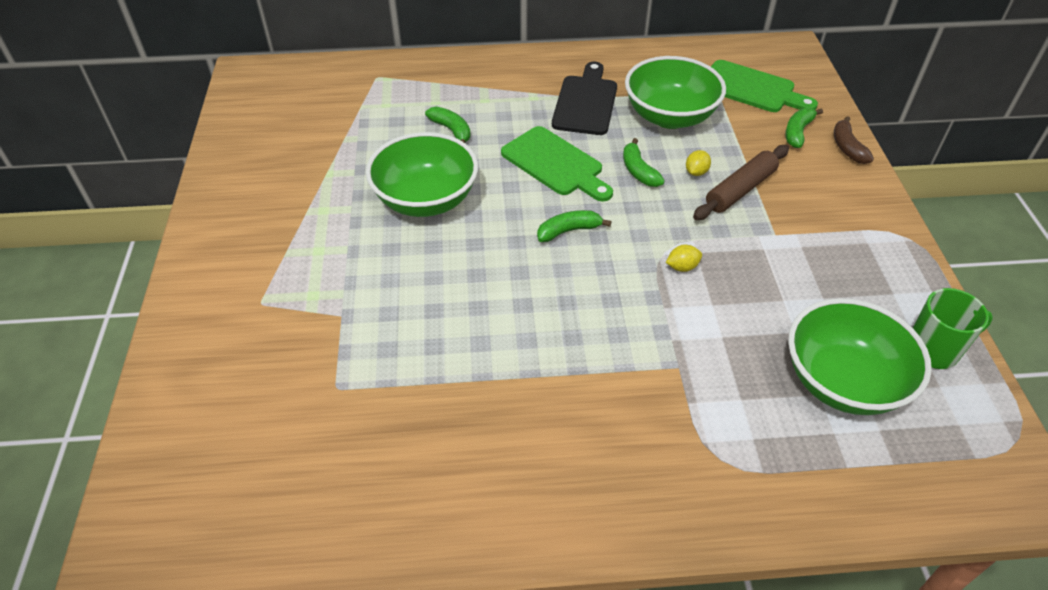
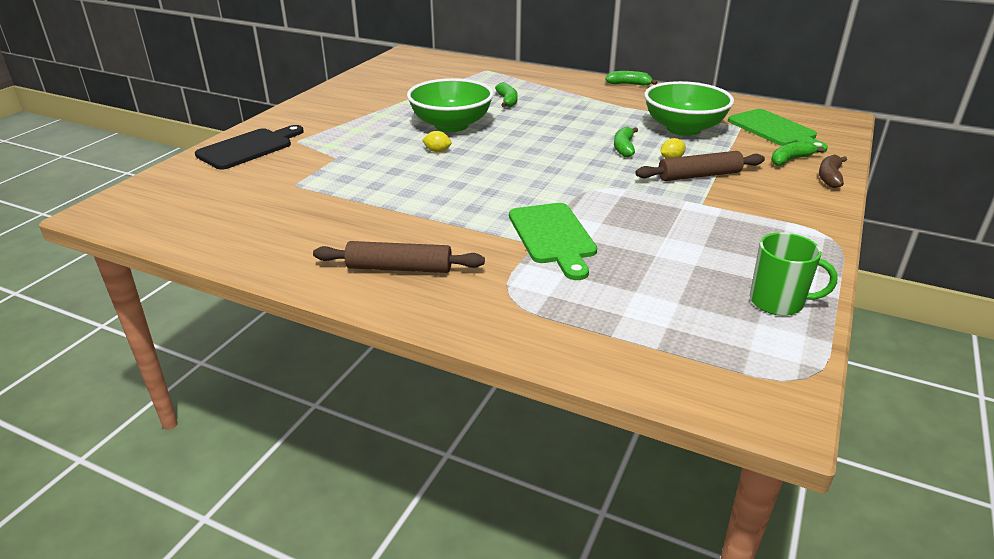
camera: 30 degrees right, 15 degrees down
(555, 164) = (563, 130): green cutting board -> green cutting board (553, 236)
(569, 231) = (533, 161): green banana -> green banana (629, 84)
(581, 472) = (399, 268): none -> brown rolling pin
(585, 102) = (622, 109): black cutting board -> black cutting board (248, 148)
(682, 267) = (600, 199): yellow lemon -> yellow lemon (437, 151)
(842, 381) = (665, 292): green bowl -> none

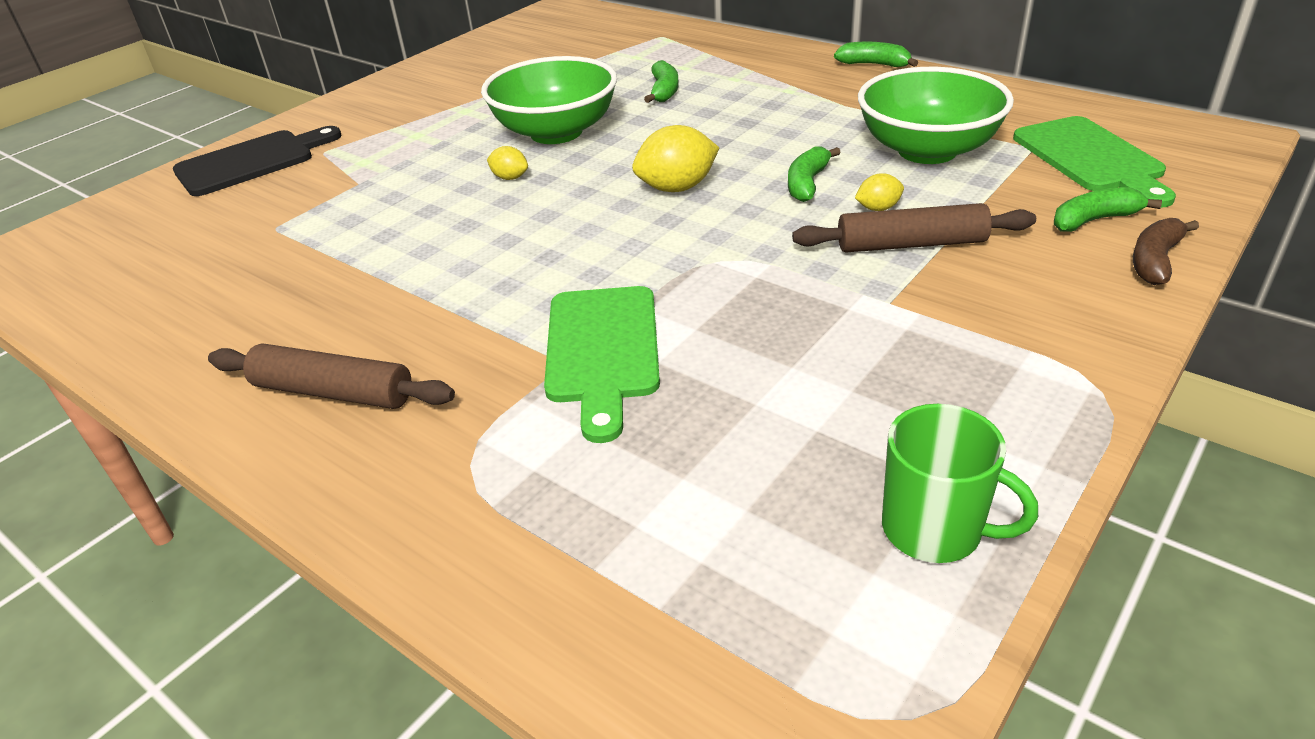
camera: 15 degrees right, 5 degrees up
(547, 153) = (677, 188): none -> yellow lemon

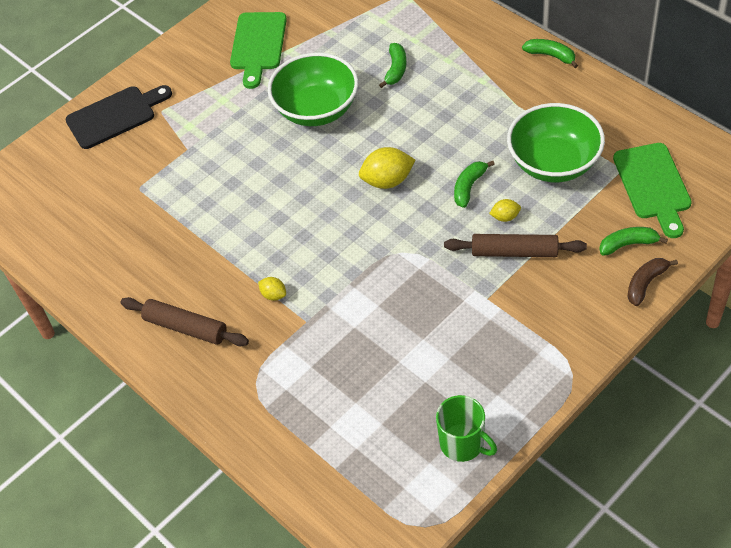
camera: 10 degrees right, 15 degrees up
(510, 178) = (284, 156): yellow lemon -> yellow lemon (273, 295)
(602, 350) = (326, 315): green cutting board -> green cutting board (258, 45)

